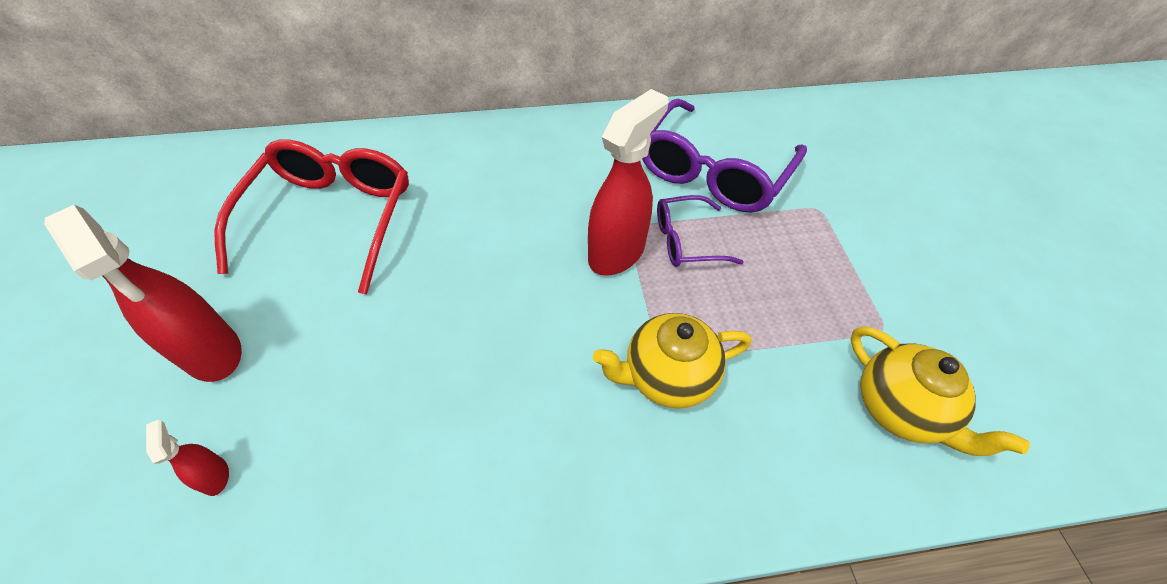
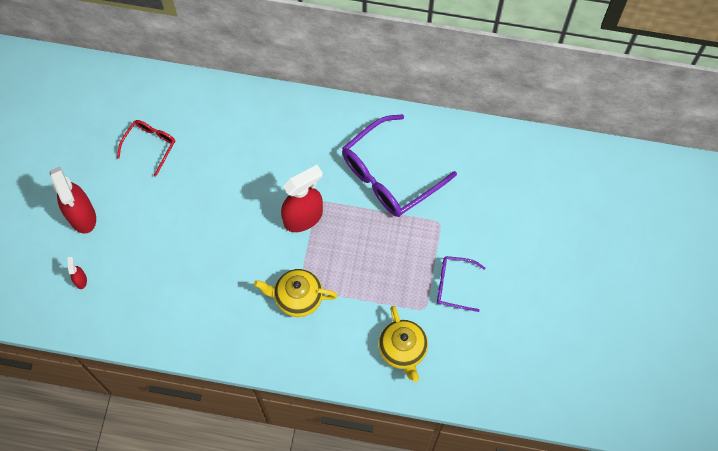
camera: 20 degrees right, 15 degrees up
(331, 220) = (150, 146): red glasses -> red glasses, size x0.53
(687, 240) = (347, 221): purple glasses -> purple glasses (454, 285)

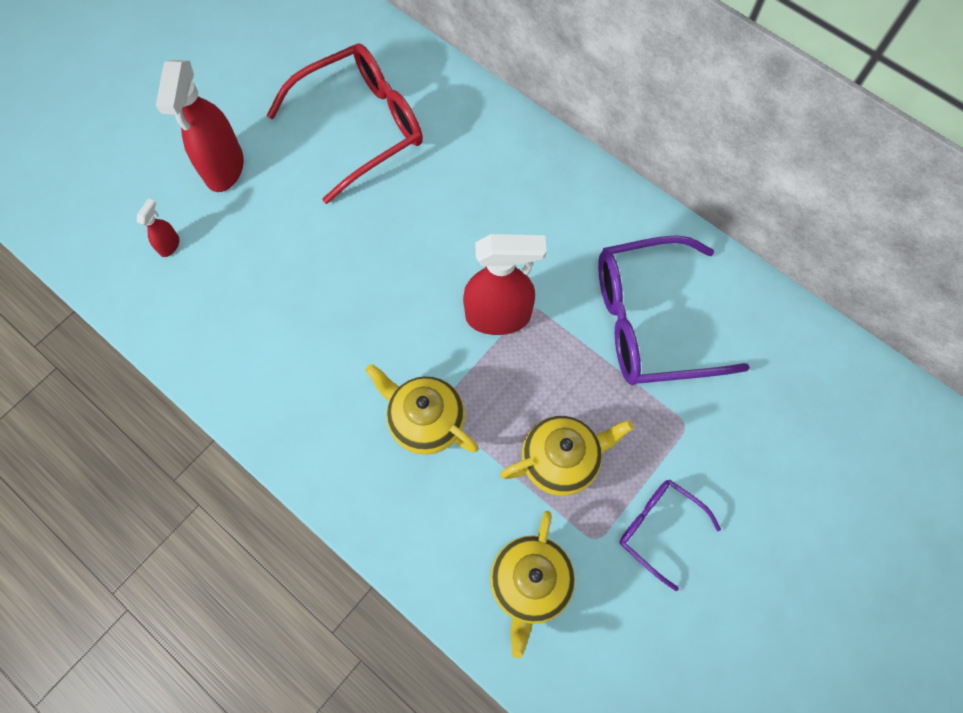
camera: 30 degrees right, 0 degrees up
(150, 146) = (359, 127): red glasses -> red glasses, size x1.89
(383, 278) = (560, 461): none -> yellow teapot

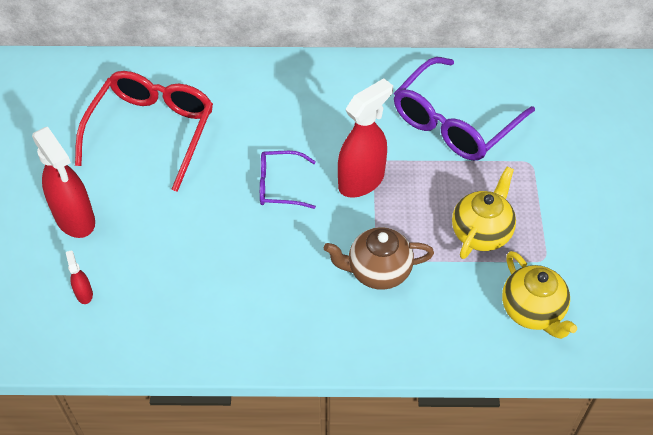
camera: 40 degrees left, 15 degrees down
(426, 421) = (378, 271): yellow teapot -> brown teapot
(659, 529) = (572, 227): purple glasses -> purple glasses (280, 185)

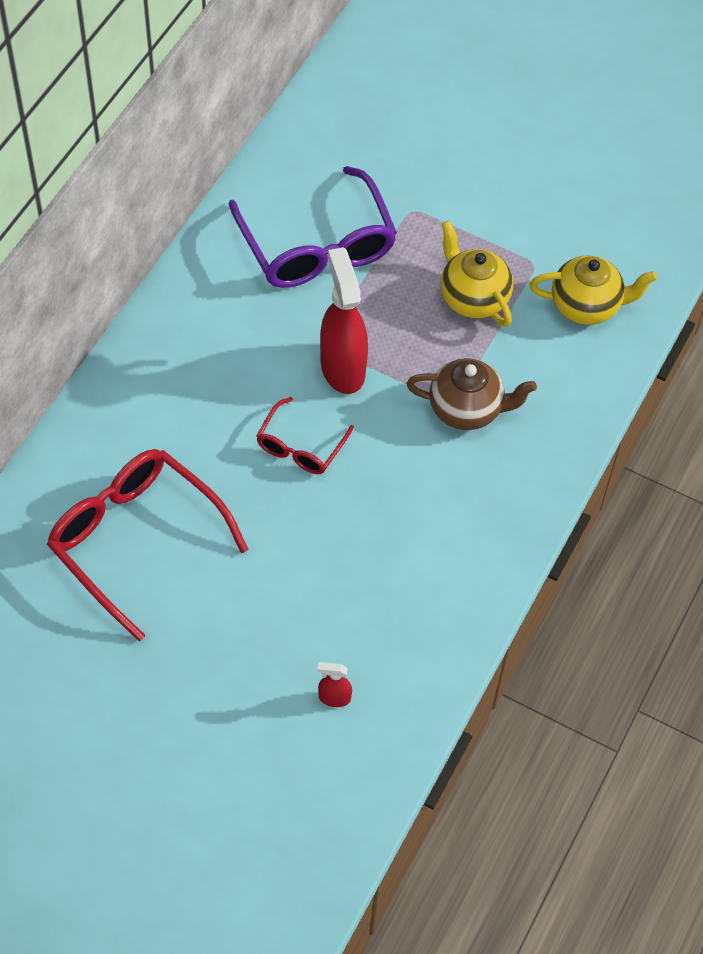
camera: 65 degrees left, 5 degrees up
(75, 219) = (221, 670): red spray bottle -> none
(280, 185) = (301, 445): purple glasses -> red glasses
(378, 271) = (467, 409): brown teapot -> brown teapot turned 105 degrees counterclockwise

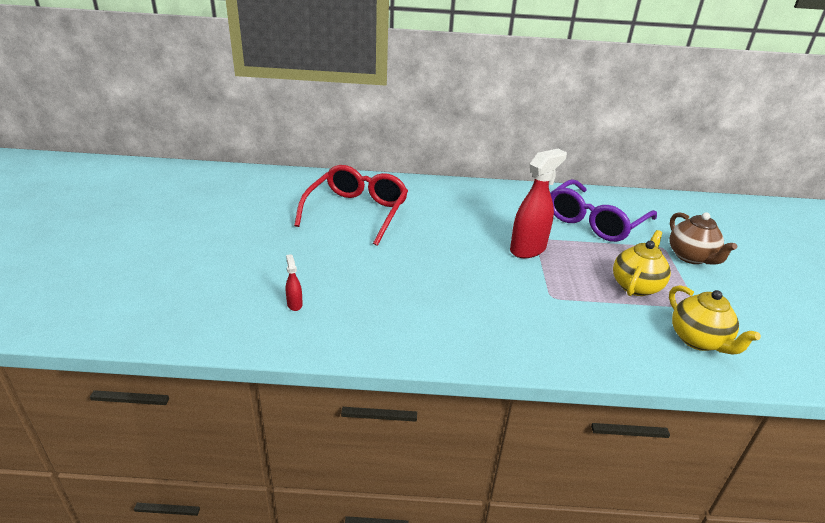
camera: 65 degrees right, 25 degrees down
(301, 445) = (462, 248): red glasses -> none
(467, 409) = (553, 305): brown teapot -> brown teapot (691, 257)

